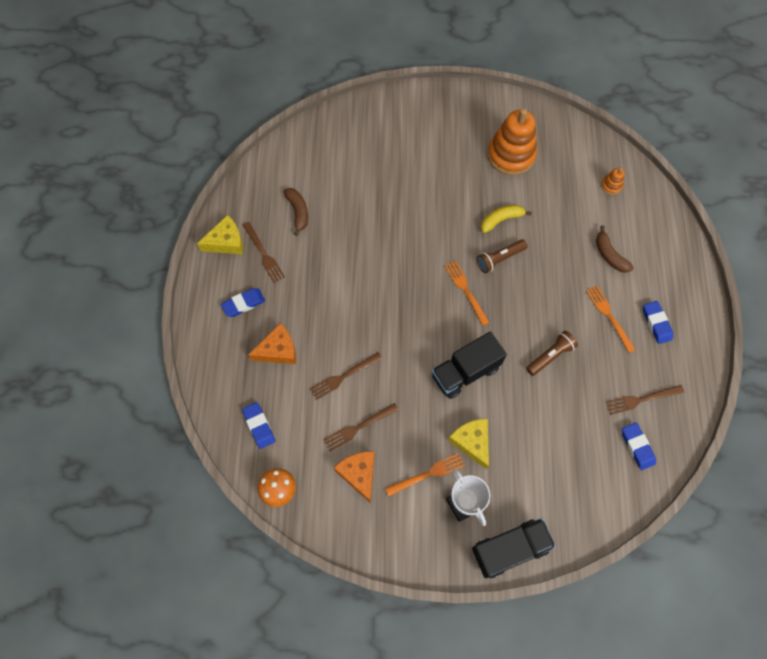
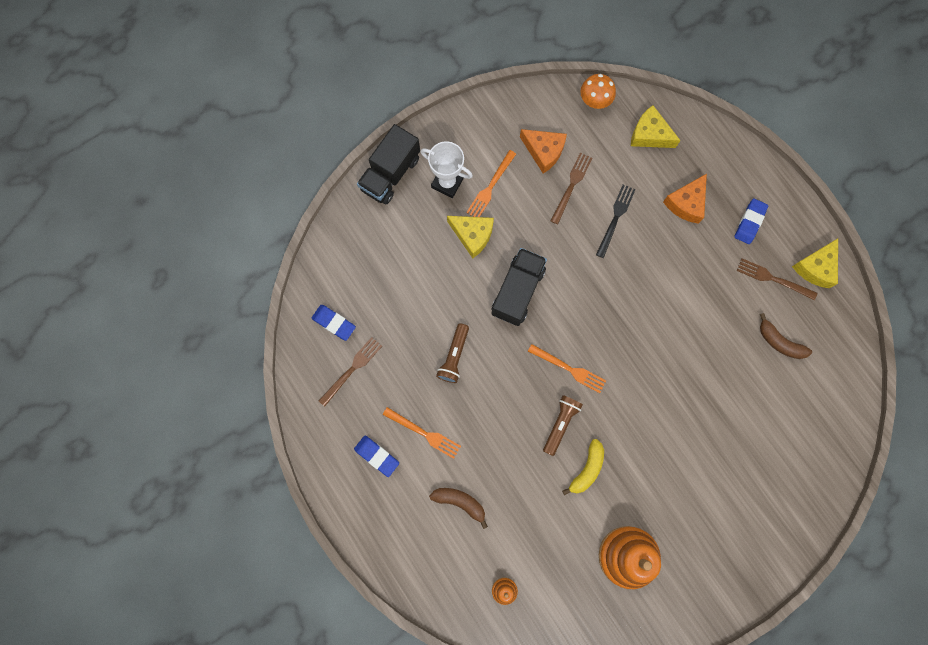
camera: 145 degrees right, 10 degrees up
(259, 426) = (649, 134): blue eraser -> yellow cheese
(343, 376) = (615, 218): brown fork -> black fork

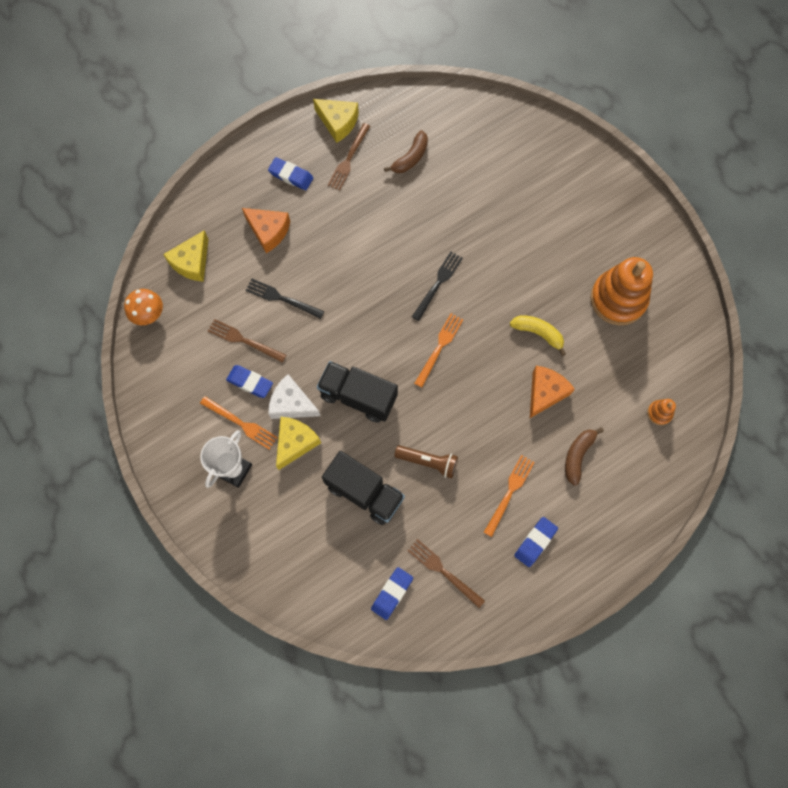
camera: 90 degrees left, 5 degrees down
(390, 174) = (219, 533): black truck -> black truck (364, 492)
(510, 231) = (292, 404): none -> white cheese
(530, 193) = (250, 382): none -> blue eraser
(544, 151) = (204, 367): orange cheese -> orange cheese (545, 393)
(560, 424) = (495, 357): brown flashlight -> none
(637, 368) = (438, 283): none -> black fork

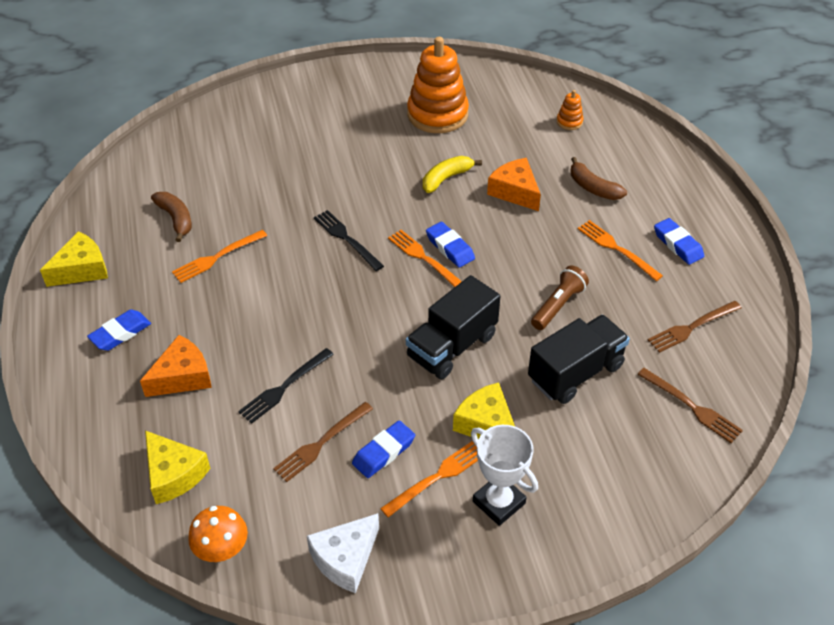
camera: 70 degrees left, 25 degrees down
(292, 404) = (433, 414): white cheese -> white cheese (345, 559)
(348, 159) = (138, 273): brown fork -> brown fork (692, 407)
(383, 203) = (217, 257): none -> orange fork
(392, 593) = (707, 380): blue eraser -> blue eraser (450, 248)

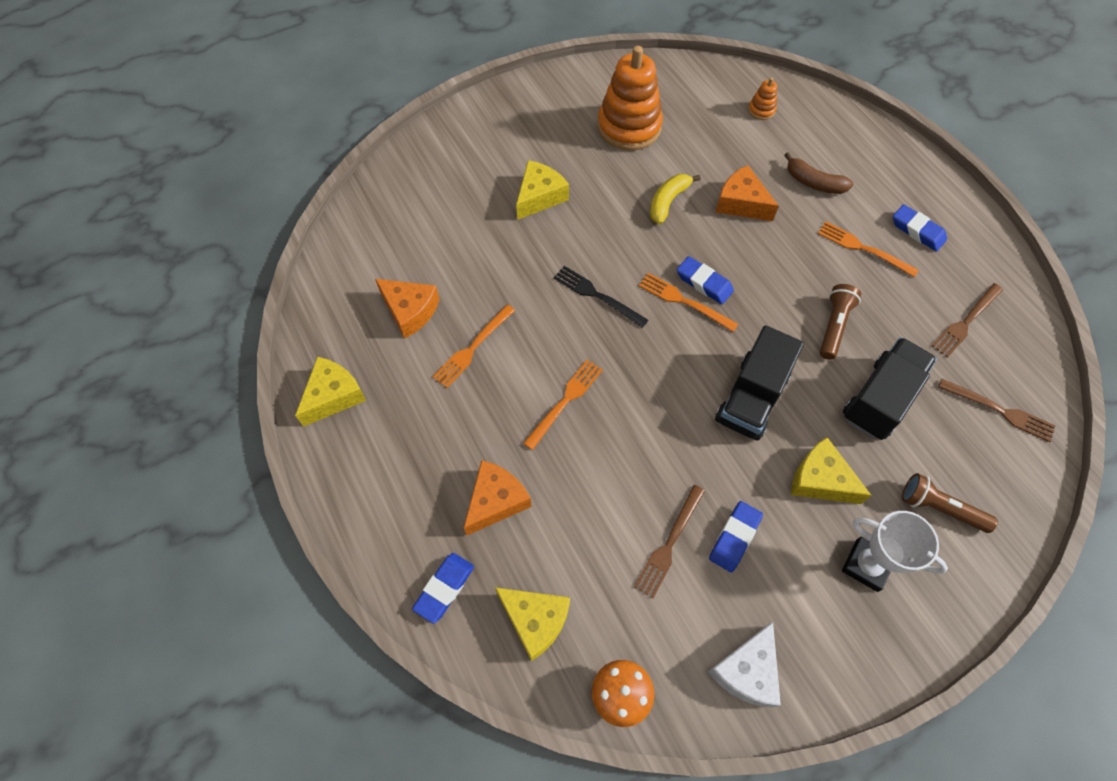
camera: 15 degrees left, 15 degrees up
(120, 333) = (408, 465): blue eraser -> blue eraser (444, 588)
(176, 219) = (410, 311): brown banana -> orange cheese
(284, 387) = (605, 487): black fork -> none
(330, 154) = (539, 196): none -> yellow cheese
(437, 477) = (797, 552): orange fork -> orange fork (565, 401)
(593, 473) = (940, 508): none -> brown flashlight

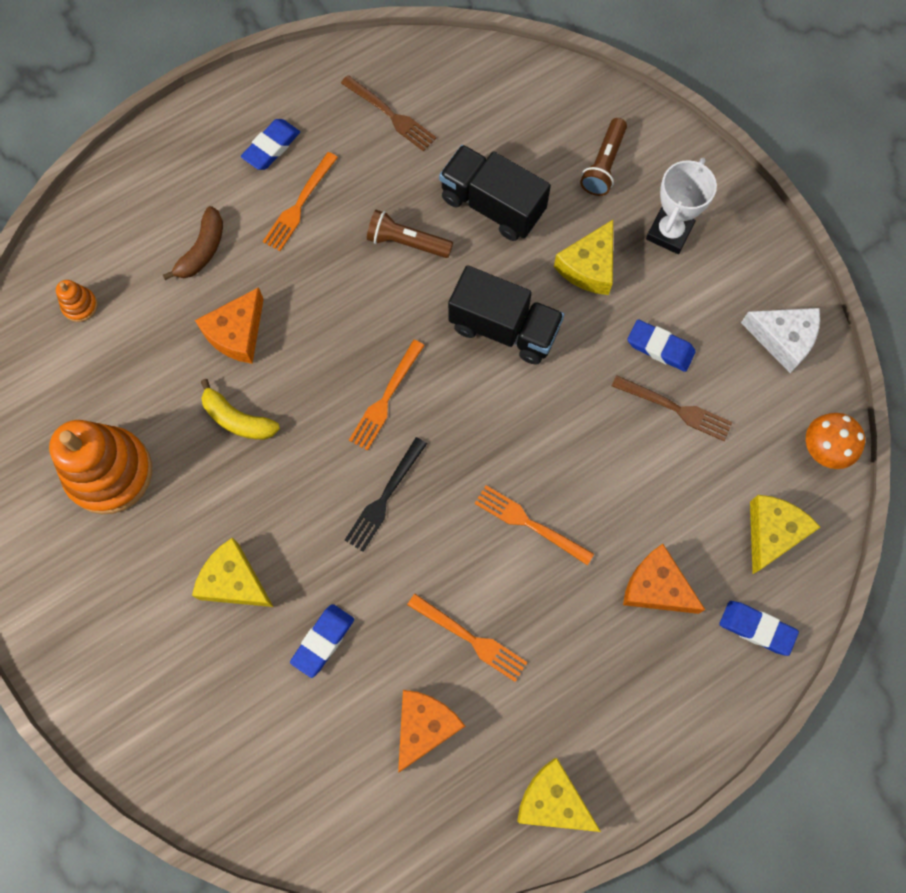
camera: 95 degrees left, 10 degrees up
(704, 283) = (358, 376): blue eraser -> blue eraser (323, 641)
(1000, 411) = (493, 99): brown fork -> none

